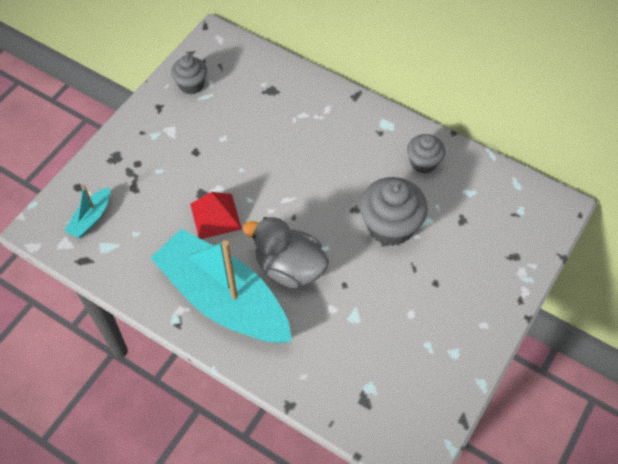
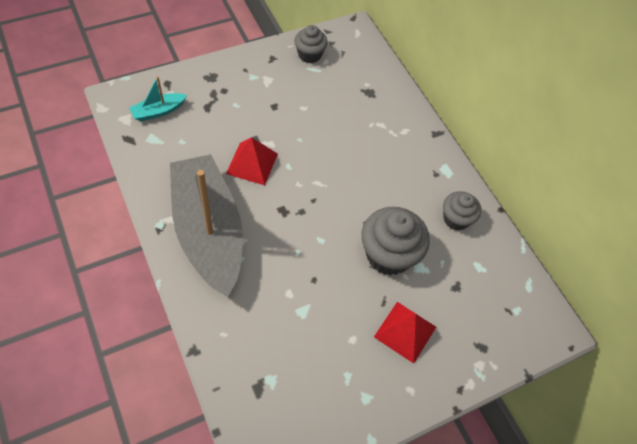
camera: 25 degrees right, 0 degrees up
(223, 299) = (208, 231): turquoise boat -> grey boat
(289, 268) = (279, 238): grey duck -> none
(447, 281) = (405, 331): none -> red pyramid

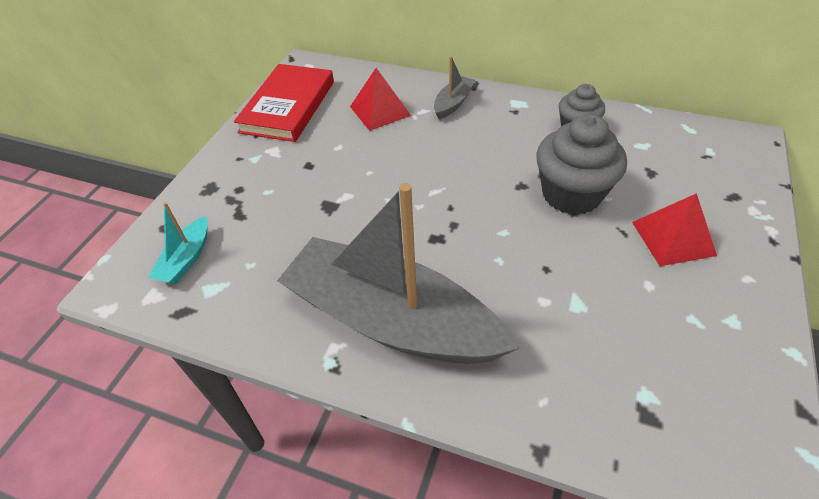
camera: 35 degrees left, 10 degrees down
(252, 163) = (352, 225): red pyramid -> red pyramid (380, 111)
(309, 55) = (288, 106): grey cupcake -> red book
(406, 135) = (453, 103): none -> grey boat

